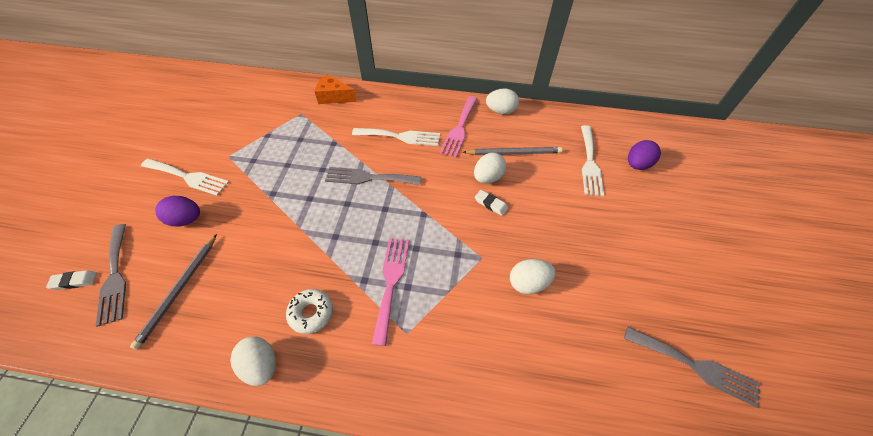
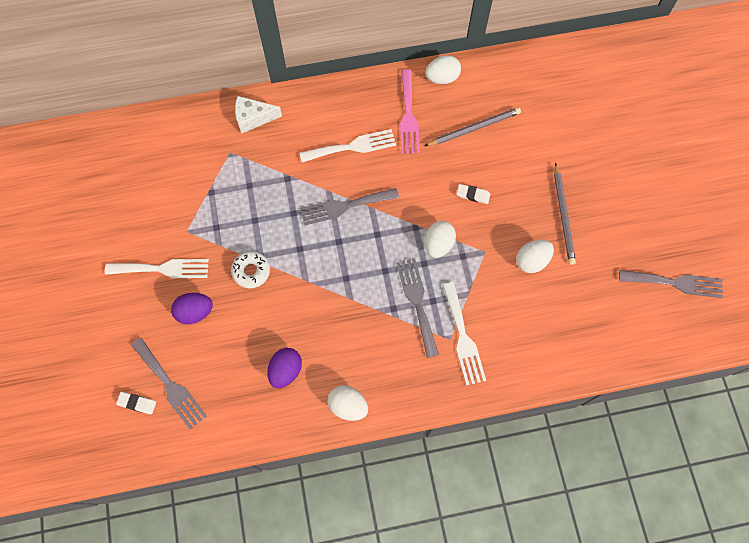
camera: 20 degrees left, 15 degrees up
(74, 281) = (137, 403): white eraser -> white eraser turned 45 degrees clockwise
(179, 290) = (238, 376): grey pencil -> grey pencil (563, 216)
(311, 313) = (364, 352): white donut -> white donut (251, 271)
(333, 97) = (253, 118): orange cheese -> white cheese
(391, 282) = (417, 302): pink fork -> grey fork
(488, 177) = (459, 166): white egg -> white egg (438, 244)
(589, 163) = (550, 116): white fork -> white fork (463, 338)
(637, 165) = (594, 103): purple egg -> purple egg (286, 370)

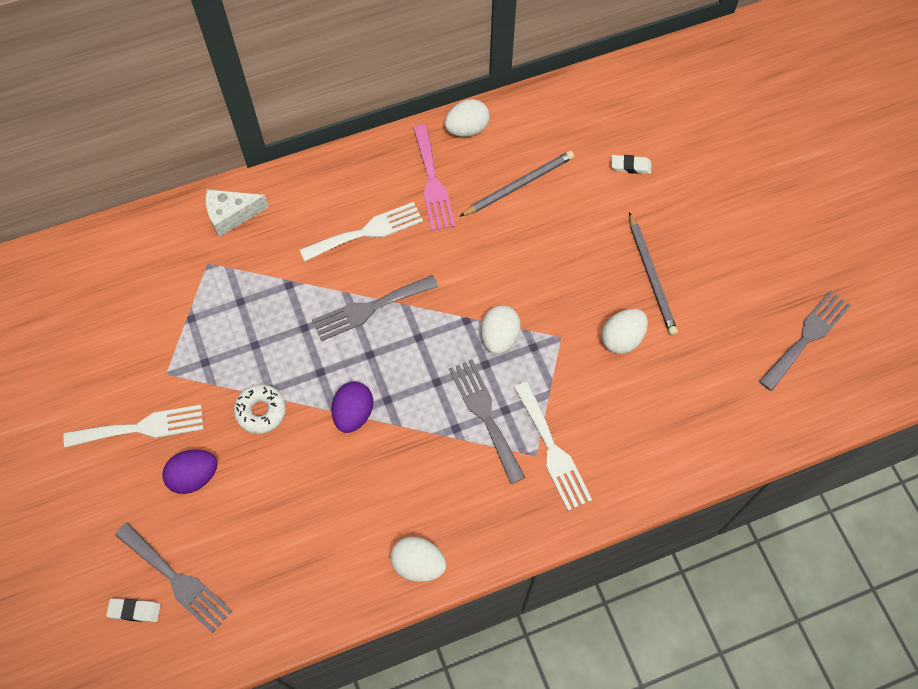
camera: 10 degrees left, 5 degrees down
(286, 370) = (328, 532): purple egg -> purple egg (353, 414)
(473, 195) = (532, 268): white eraser -> white eraser (630, 166)
(675, 283) = (807, 337): grey fork -> grey fork turned 45 degrees counterclockwise

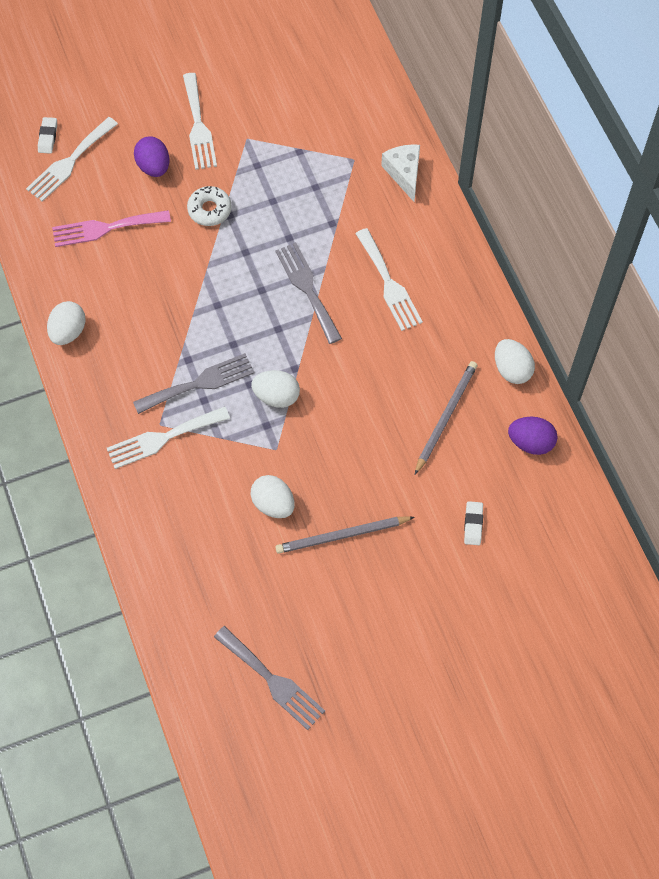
camera: 90 degrees right, 0 degrees up
(176, 580) = (69, 162): grey fork -> white fork
(353, 414) = (205, 279): purple egg -> purple egg (530, 442)
(432, 182) = (446, 338): pink fork -> pink fork (105, 228)
(519, 185) = (446, 417): grey pencil -> grey pencil turned 120 degrees counterclockwise

